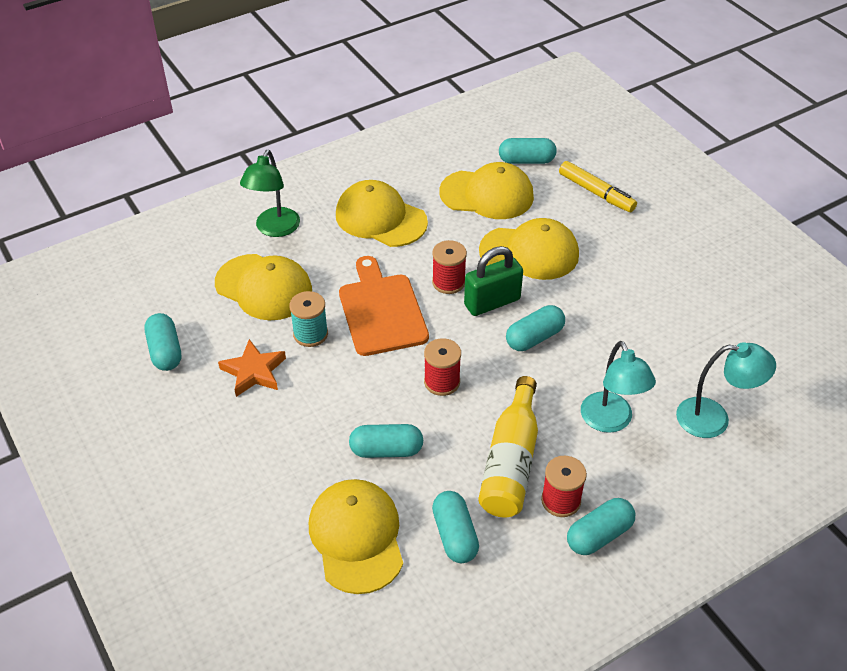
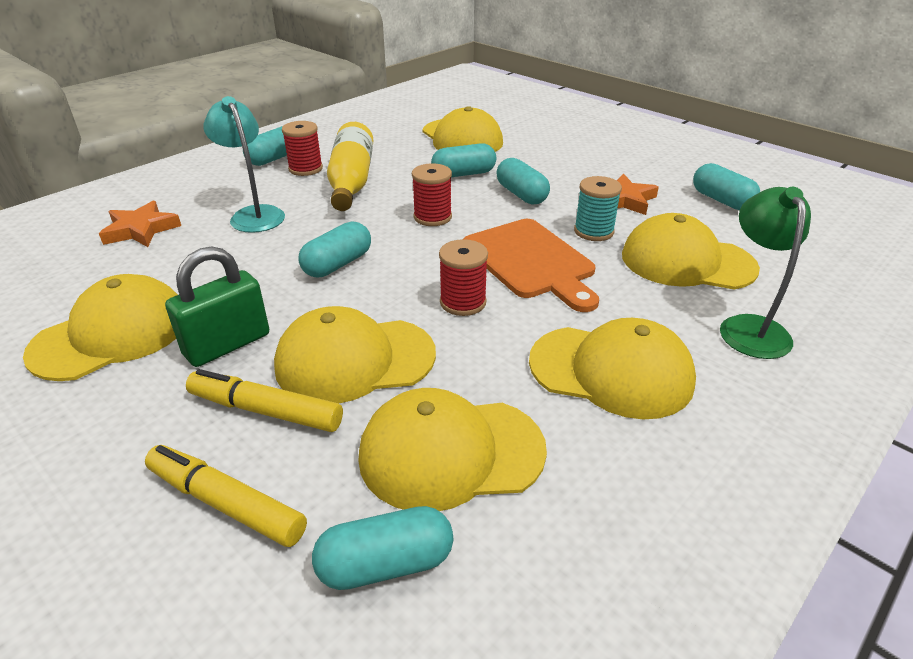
camera: 165 degrees right, 10 degrees down
(455, 535) = (389, 146): turquoise capsule -> turquoise capsule (521, 194)
(492, 302) = (397, 290): green padlock -> green padlock (227, 345)
(581, 232) = (266, 410): none -> yellow marker
(691, 301) = (111, 335): none -> yellow cap
(714, 419) = (141, 229): turquoise lamp -> orange star

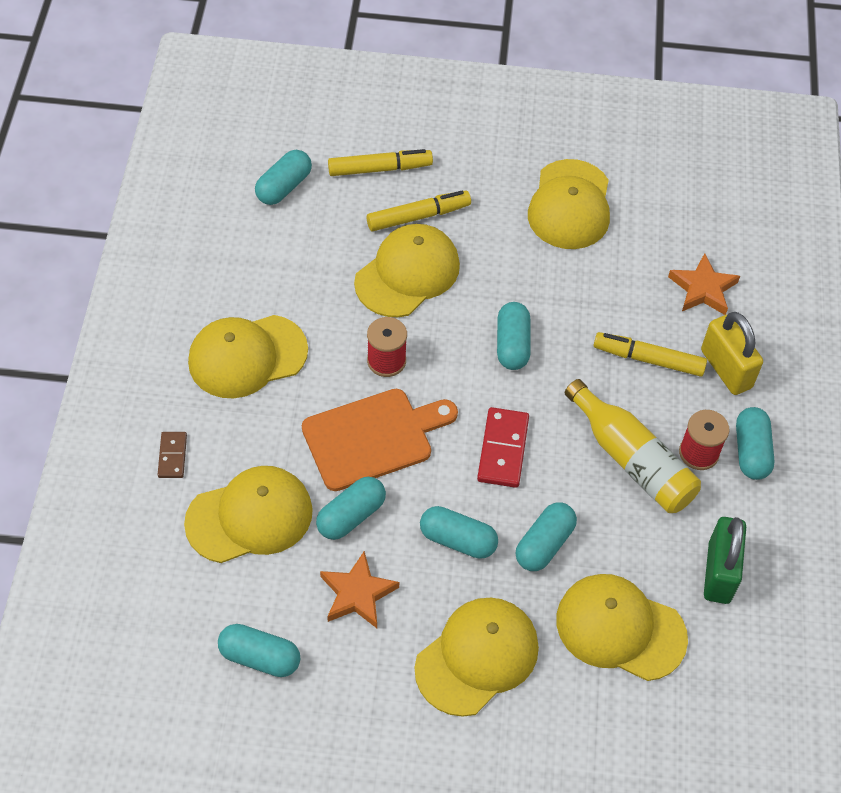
camera: 140 degrees right, 20 degrees up
(215, 190) = (726, 369): none -> yellow padlock
(227, 345) = (494, 239): green padlock -> green padlock (719, 572)
(254, 214) = (648, 359): turquoise lamp -> yellow marker
(432, 217) = (502, 449): red spool -> red domino
(451, 452) = (299, 250): yellow cap -> yellow cap (477, 657)
(531, 261) = (373, 438): orange cutting board -> orange cutting board turned 135 degrees clockwise
(593, 231) = (351, 515): turquoise spool -> turquoise capsule
(749, 327) = (172, 456): green lamp -> brown domino

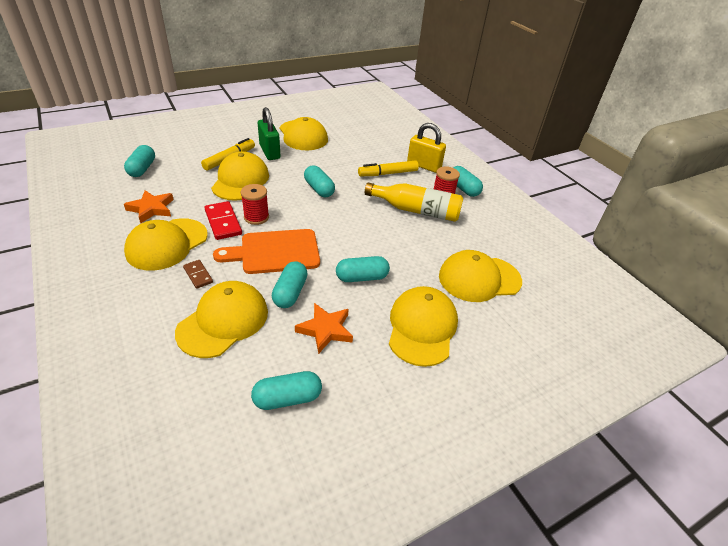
camera: 35 degrees left, 15 degrees down
(172, 456) = (144, 312): brown domino -> brown domino (198, 275)
(373, 438) = (275, 252): orange cutting board -> orange cutting board turned 135 degrees counterclockwise
(380, 169) = (194, 148): yellow marker -> none
(502, 449) = (351, 230): red domino -> red domino (223, 222)
(544, 544) = (408, 260): turquoise capsule -> none
(703, 289) = (387, 144): orange star -> orange star (151, 209)
(719, 572) = (497, 236): green padlock -> green padlock (269, 152)

